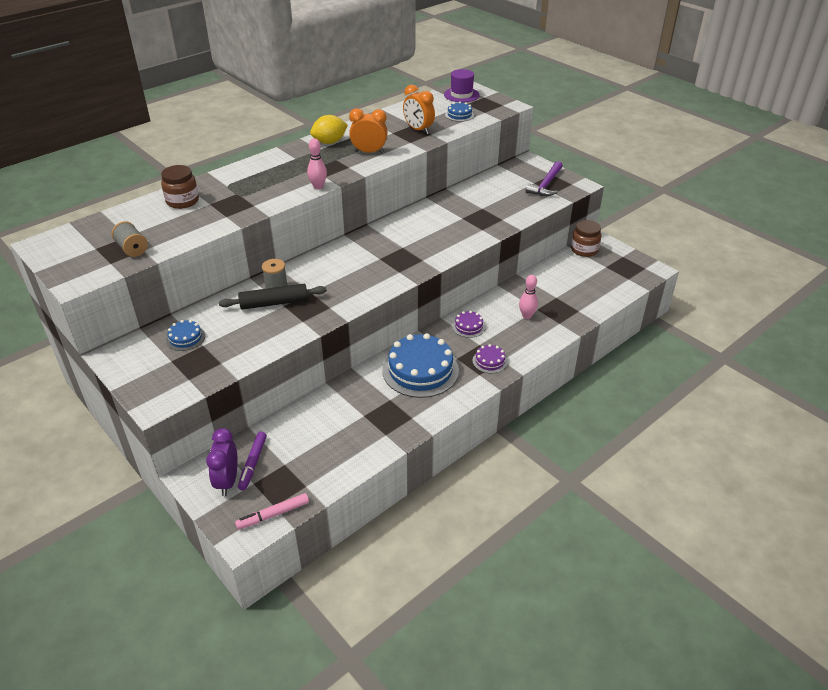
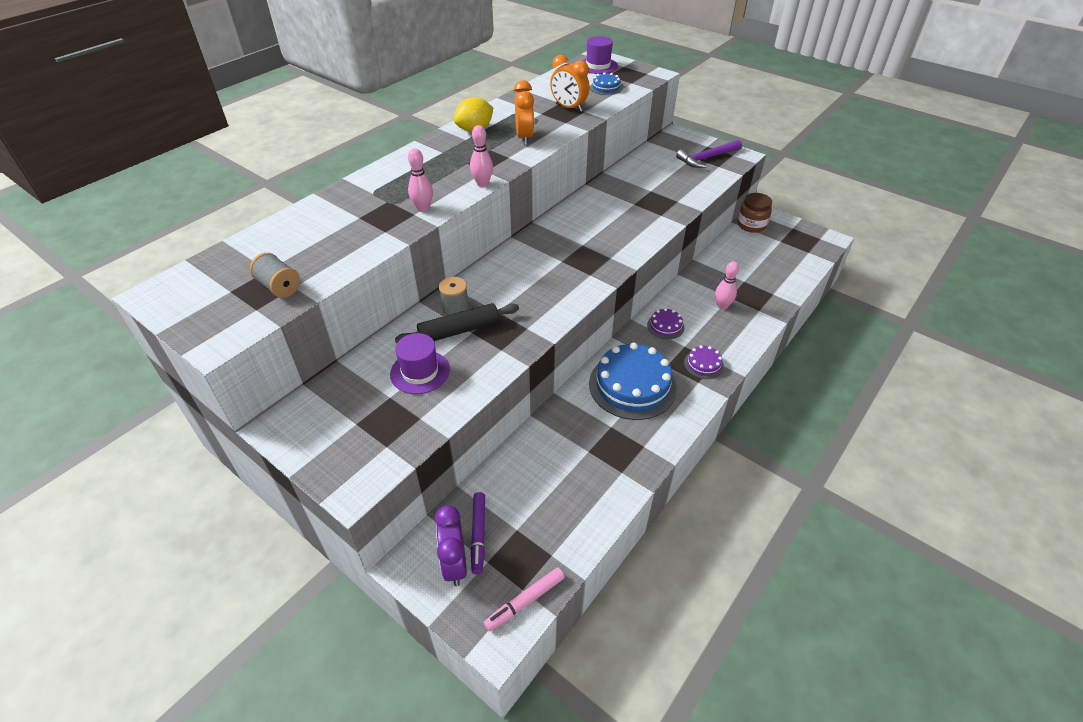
camera: 10 degrees left, 5 degrees up
(182, 201) = (324, 217): brown jar -> none
(185, 338) = (365, 390): blue cake -> none
(232, 330) = (420, 372): none -> purple hat
(262, 201) = (423, 208): none -> pink bowling pin
(369, 152) = (524, 138): orange clock -> orange clock turned 90 degrees clockwise
(546, 185) = (706, 158): purple hammer -> purple hammer turned 45 degrees clockwise

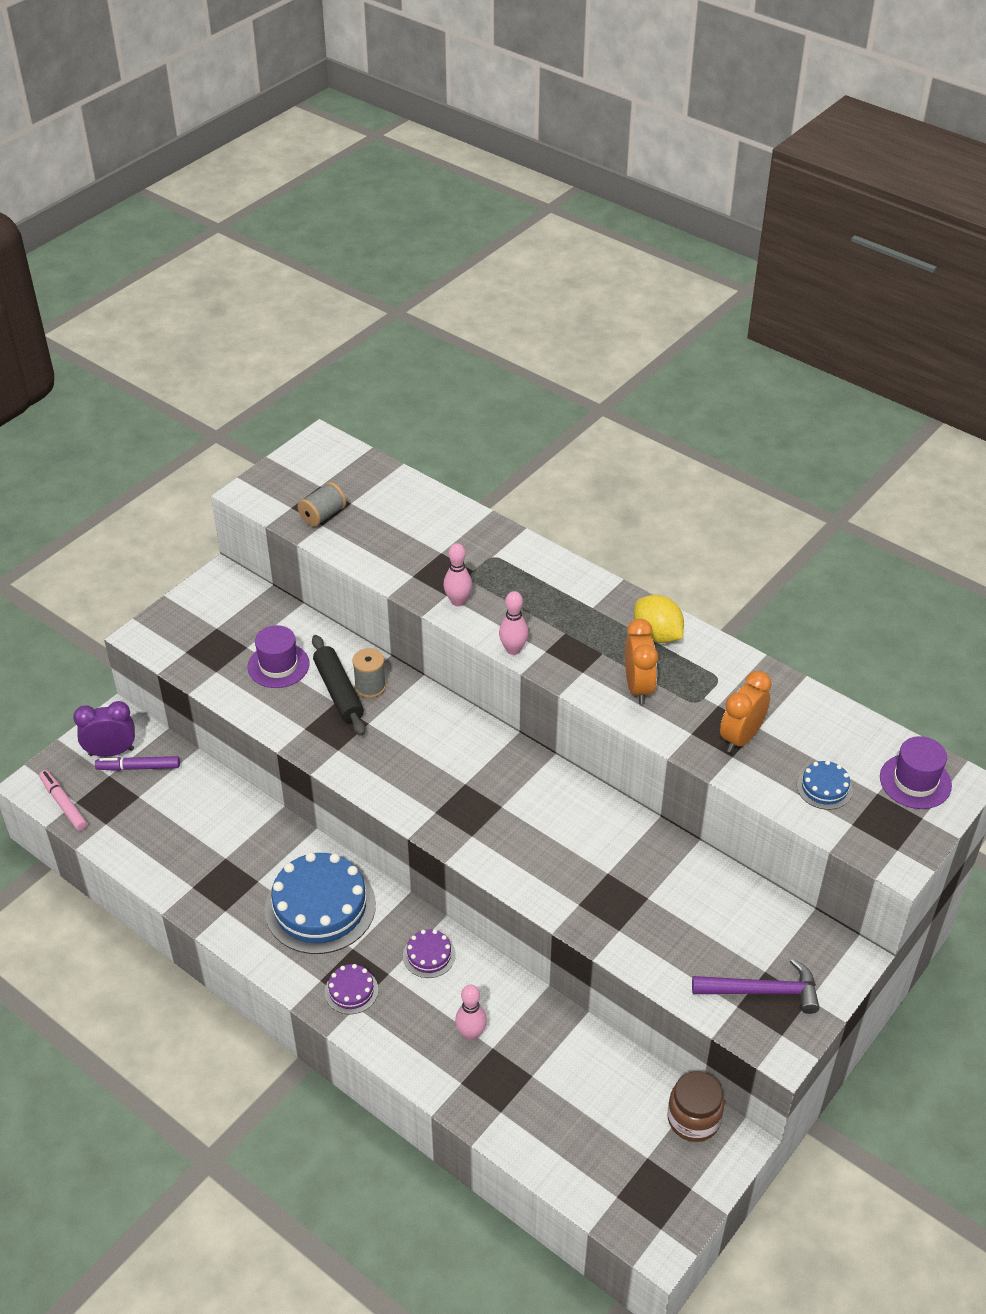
camera: 90 degrees right, 0 degrees up
(524, 138) = (638, 687): orange clock -> orange clock turned 90 degrees counterclockwise
(706, 158) = (763, 991): purple hammer -> purple hammer turned 120 degrees clockwise

